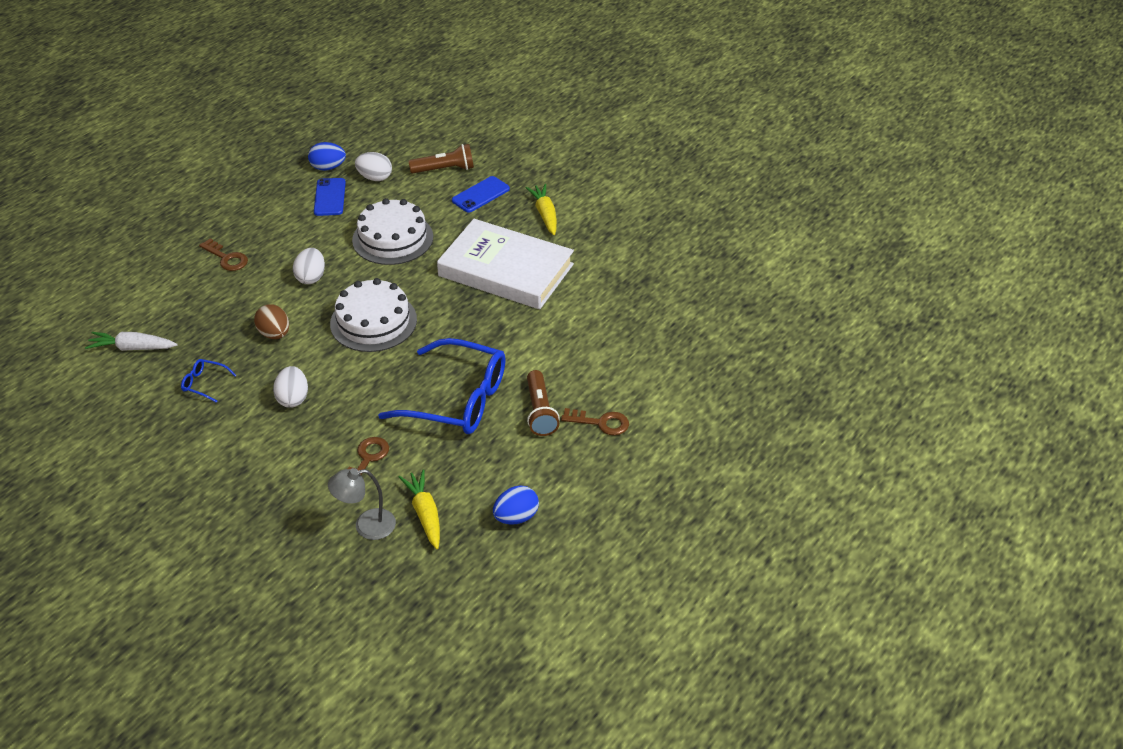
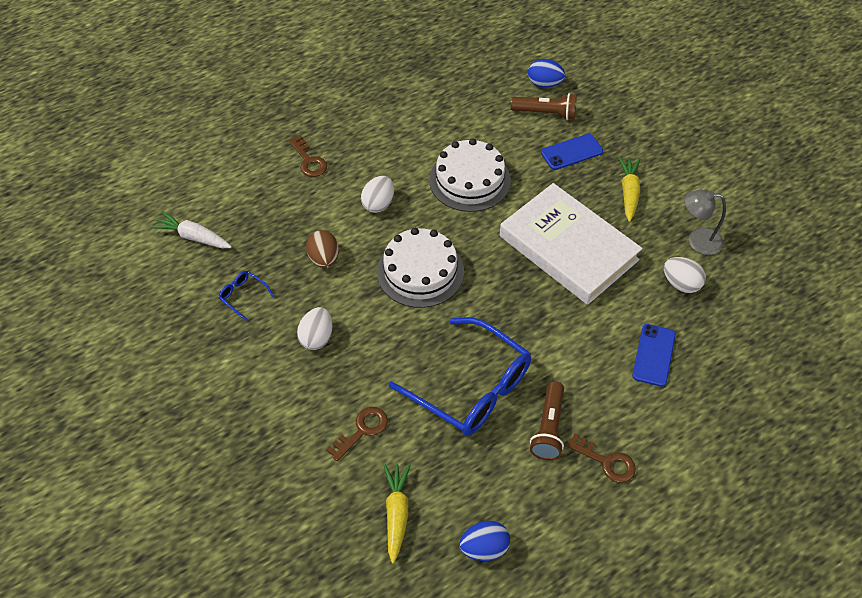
camera: 20 degrees right, 10 degrees up
(328, 167) = (435, 83): blue egg -> blue egg (544, 84)
(329, 197) = (425, 117): blue phone -> blue phone (653, 355)
(366, 526) = (336, 508): grey lamp -> grey lamp (697, 241)
(375, 178) = (475, 106): white egg -> white egg (681, 284)

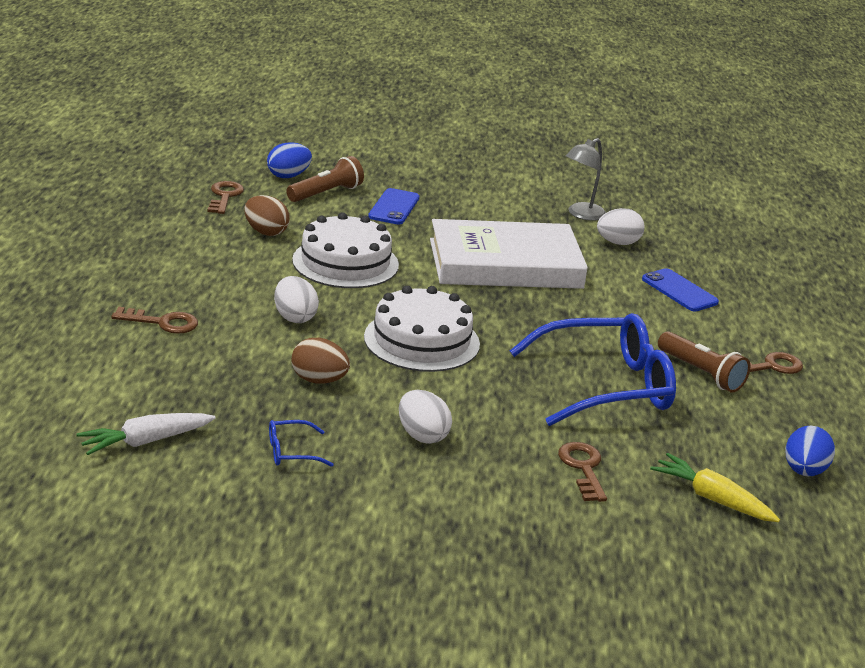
camera: 55 degrees left, 25 degrees down
(460, 125) = (266, 232): none -> brown egg
(479, 80) = (224, 196): none -> brown key
(629, 192) = (483, 211): yellow carrot -> none

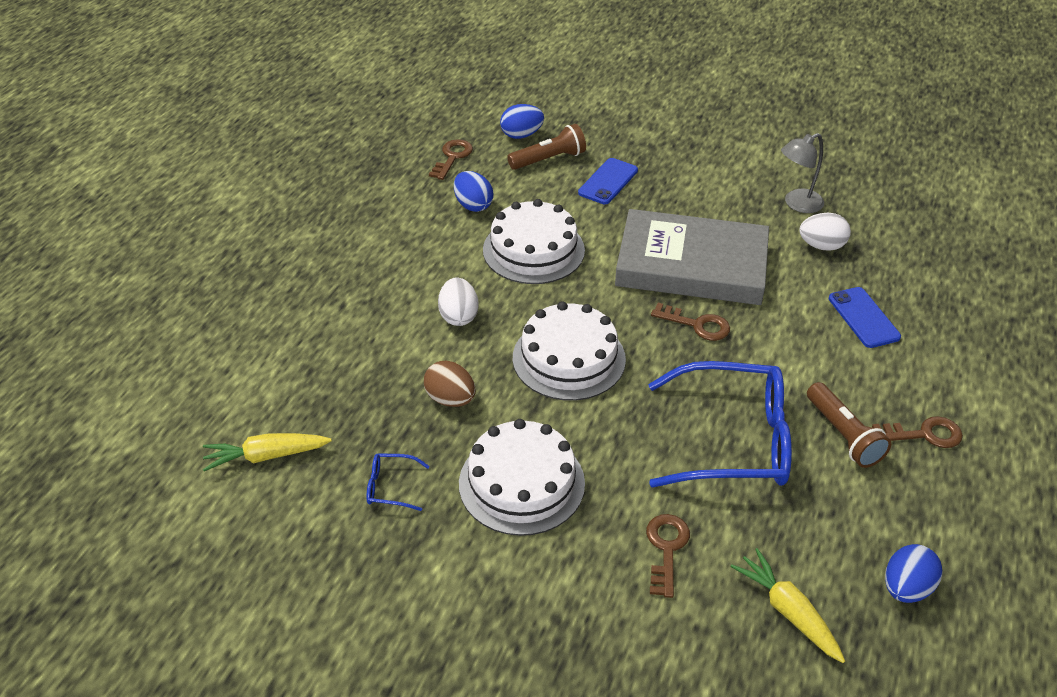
camera: 20 degrees right, 15 degrees up
(145, 441) = (266, 456): white carrot -> yellow carrot
(162, 322) = (336, 311): brown key -> brown key (697, 325)
(266, 232) = (473, 205): brown egg -> blue egg
(422, 436) = (521, 483): white egg -> white cake
(505, 264) = (691, 265): white book -> grey book

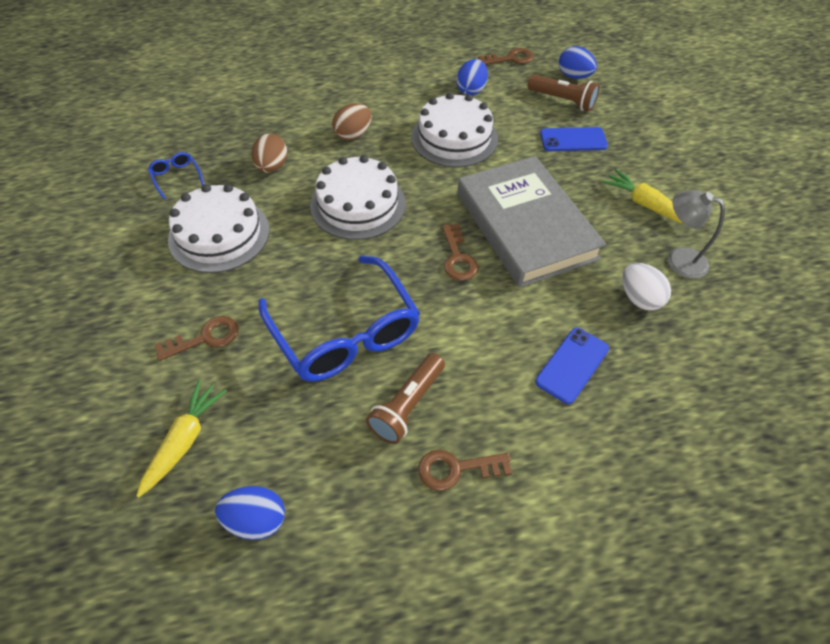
camera: 55 degrees right, 10 degrees up
(266, 456) = (168, 117): yellow carrot -> yellow carrot (644, 204)
(458, 316) = (353, 135): white egg -> brown egg
(924, 434) = (456, 469): brown key -> brown key turned 120 degrees clockwise

